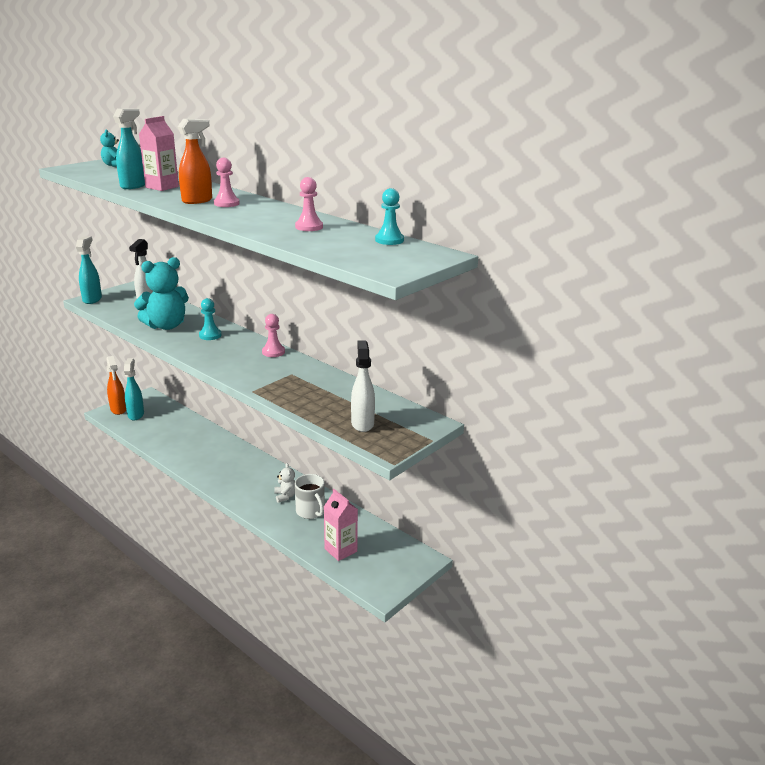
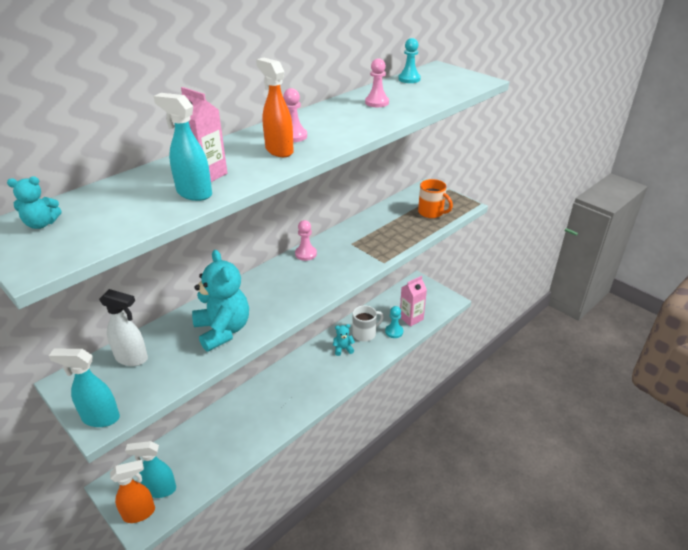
camera: 85 degrees left, 10 degrees up
(210, 335) = (258, 295): turquoise pawn -> turquoise pawn (394, 332)
(285, 496) = (343, 349): white teddy bear -> turquoise teddy bear
(362, 423) = (431, 212): white spray bottle -> orange mug

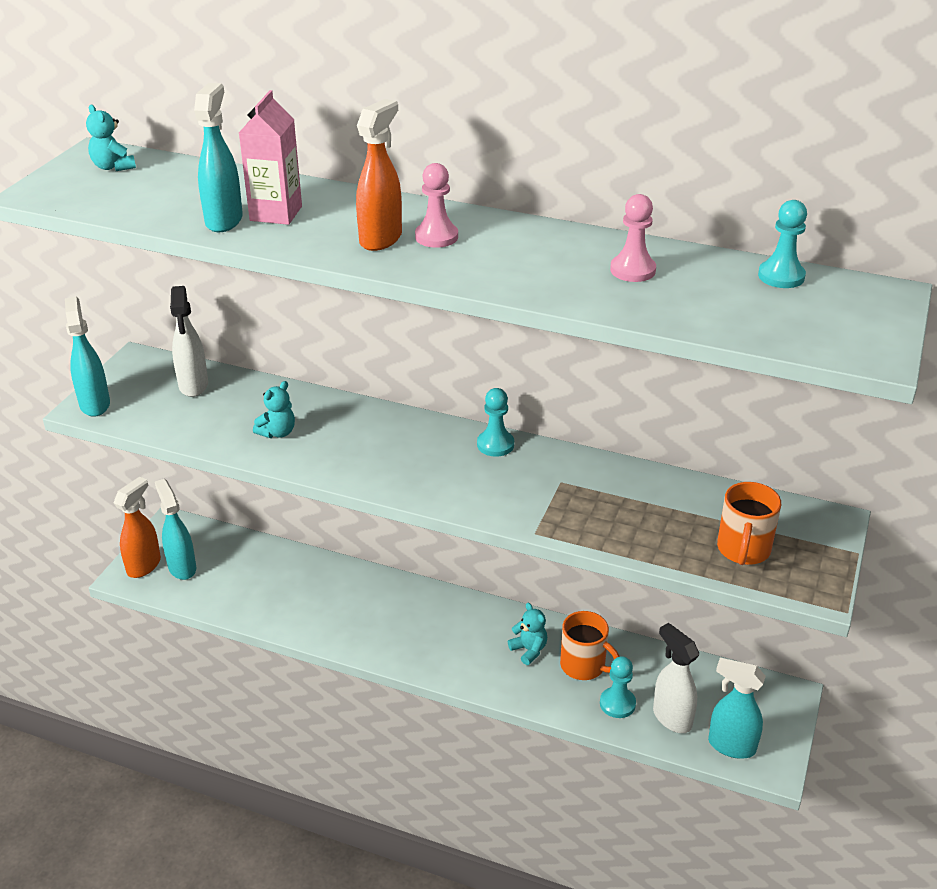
camera: 65 degrees right, 0 degrees up
(139, 513) = (144, 565): orange spray bottle -> orange spray bottle turned 105 degrees counterclockwise
(223, 330) = (277, 432): turquoise teddy bear -> turquoise teddy bear, size x0.48
(306, 254) = (495, 445): pink pawn -> turquoise pawn
(365, 334) = (584, 666): white mug -> orange mug
(411, 318) = (671, 717): pink carton -> white spray bottle
(435, 307) = (730, 746): none -> turquoise spray bottle

